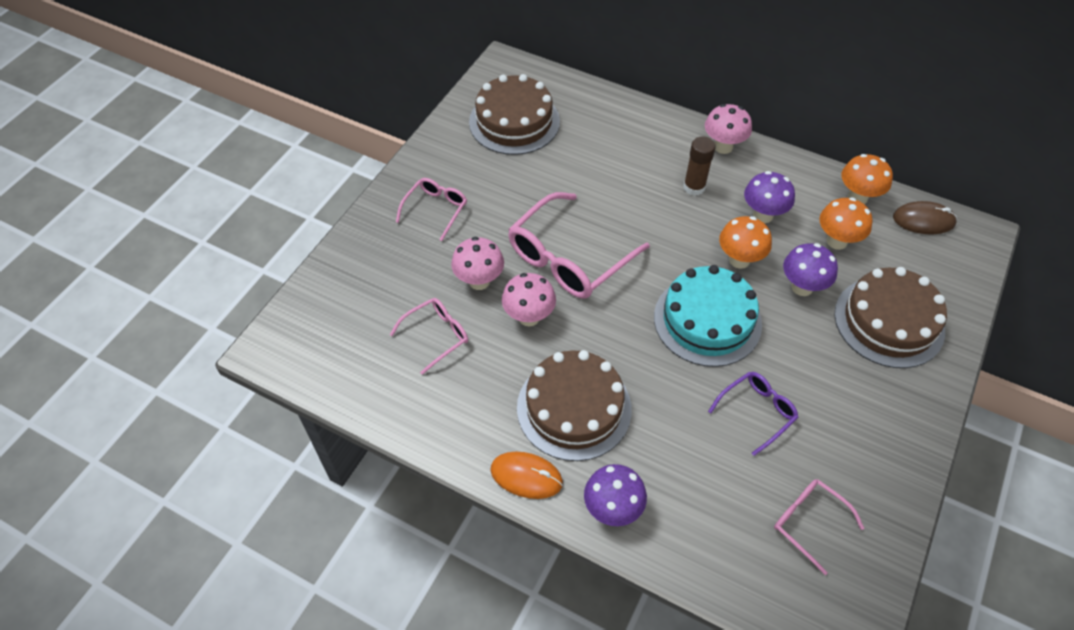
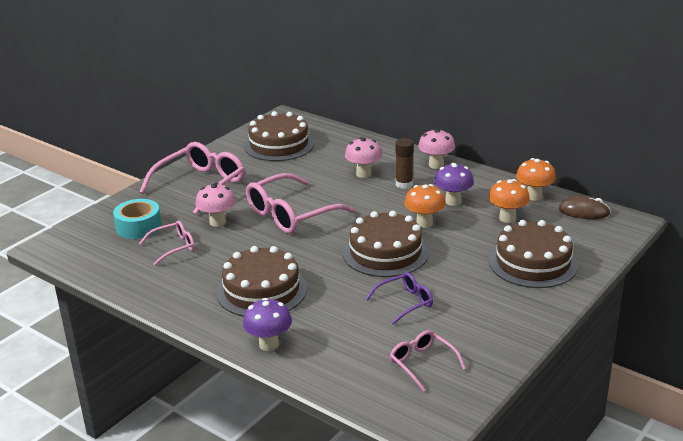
camera: 10 degrees right, 25 degrees down
(378, 299) = (138, 227): none -> turquoise tape
(435, 210) = (200, 185): pink glasses -> pink glasses, size x1.86
(526, 476) = (210, 322): orange mouse -> none
(529, 317) = (247, 242): pink mushroom -> pink mushroom (363, 174)
(707, 320) = (385, 253): turquoise cake -> brown cake
(802, 287) = (469, 240): purple mushroom -> none

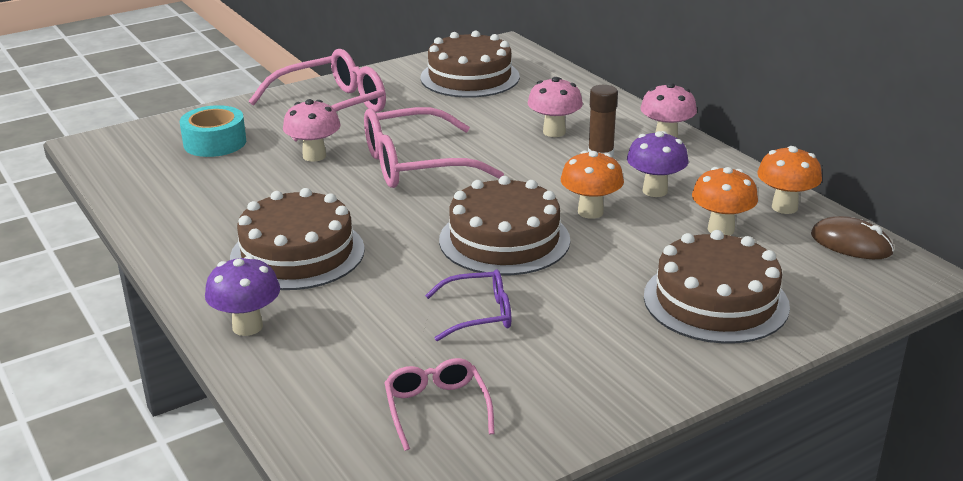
camera: 20 degrees right, 0 degrees up
(173, 247) = (234, 175): pink glasses -> none

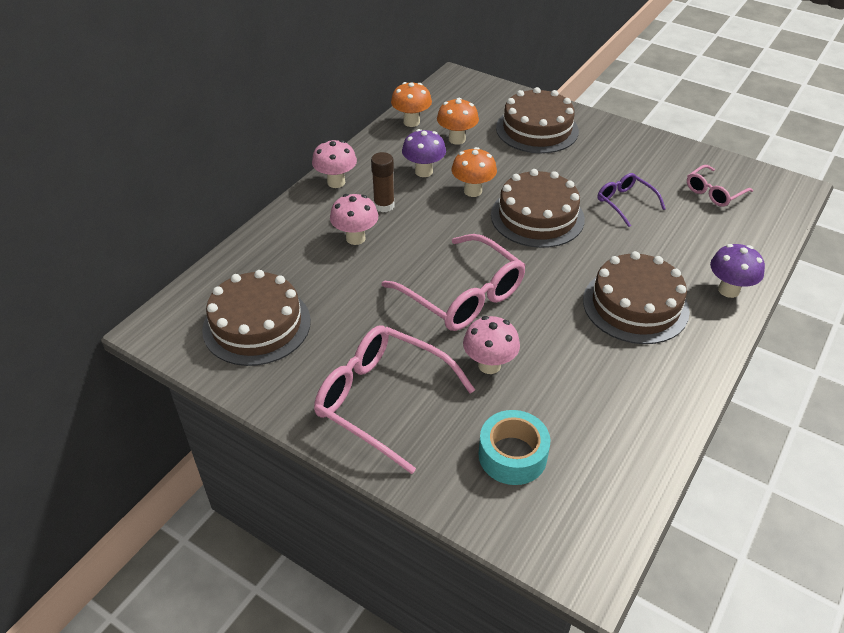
camera: 115 degrees left, 15 degrees up
(851, 243) = (440, 97): brown mouse -> none

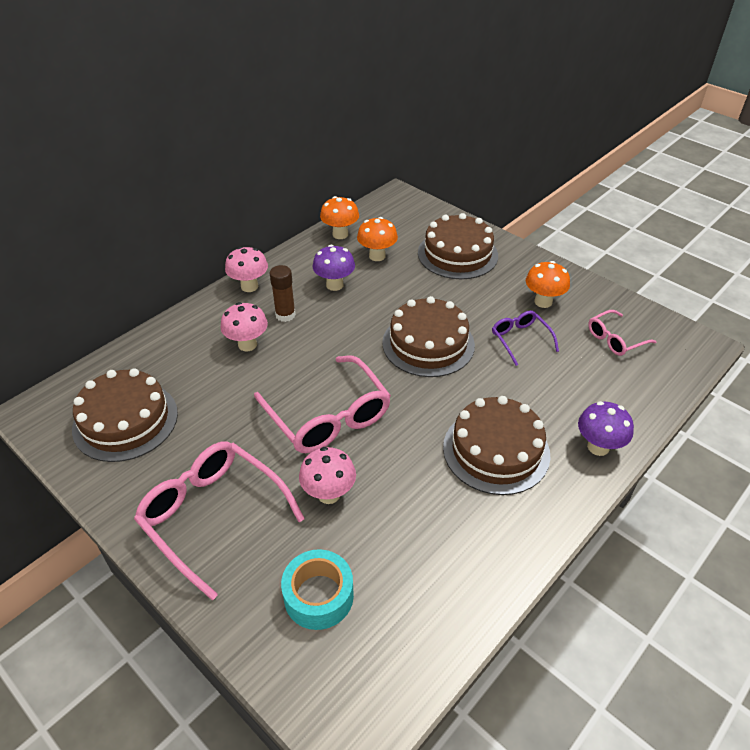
camera: 10 degrees right, 0 degrees up
(473, 191) = (374, 310): orange mushroom -> orange mushroom (543, 302)

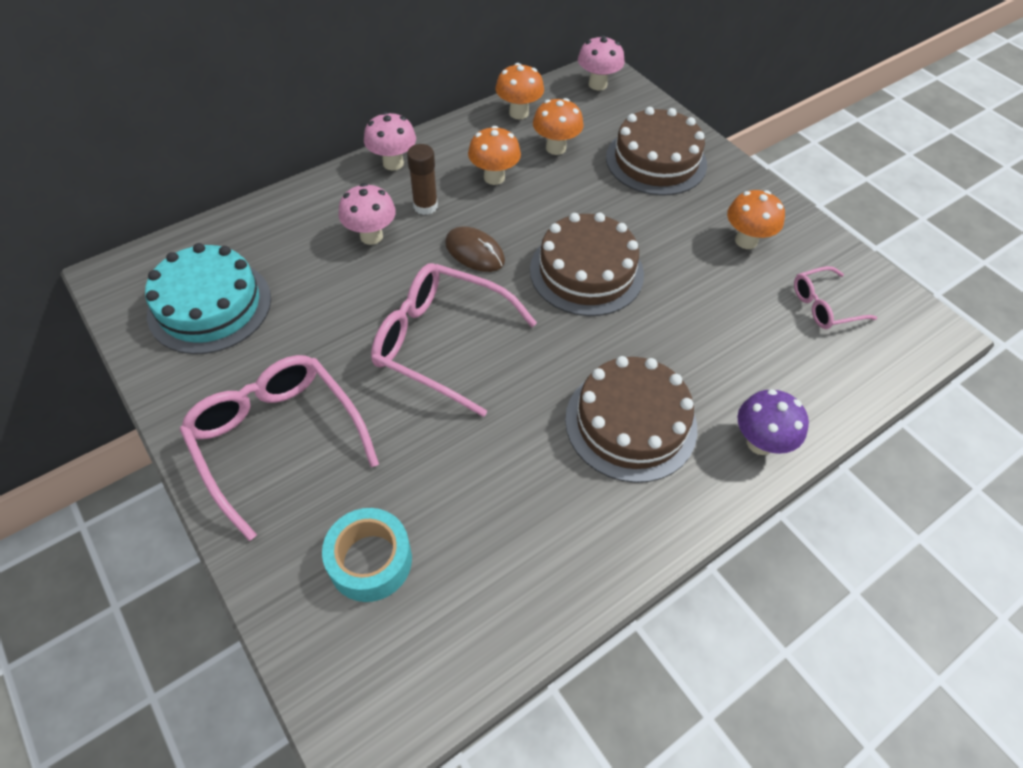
camera: 10 degrees right, 10 degrees up
(125, 420) = (210, 306): brown cake -> turquoise cake
(328, 416) = (441, 343): pink glasses -> pink glasses turned 135 degrees clockwise
(329, 494) = (415, 439): pink mushroom -> pink mushroom (597, 84)
(334, 285) = (494, 177): purple mushroom -> orange mushroom
(335, 343) = (474, 252): none -> brown mouse
(520, 339) = (702, 286): purple glasses -> none

